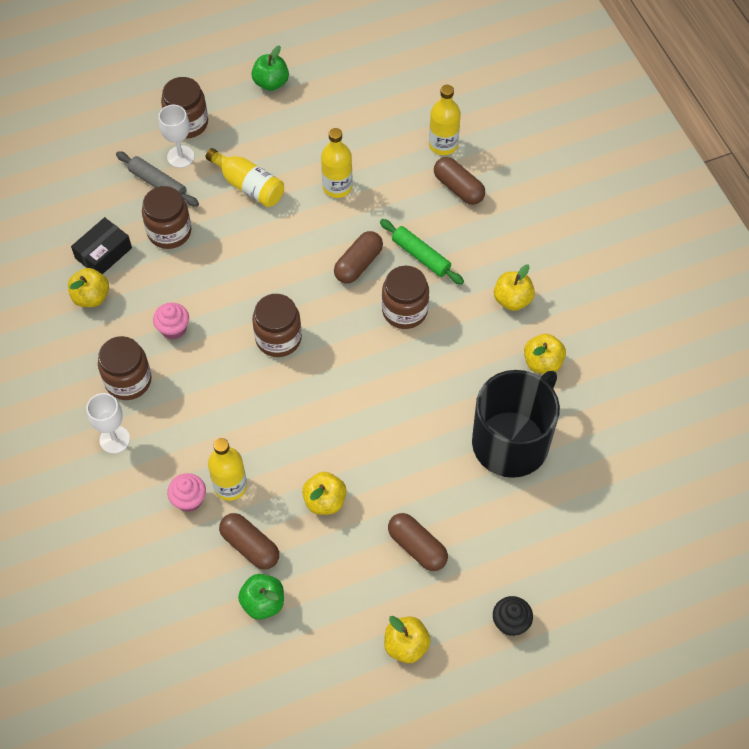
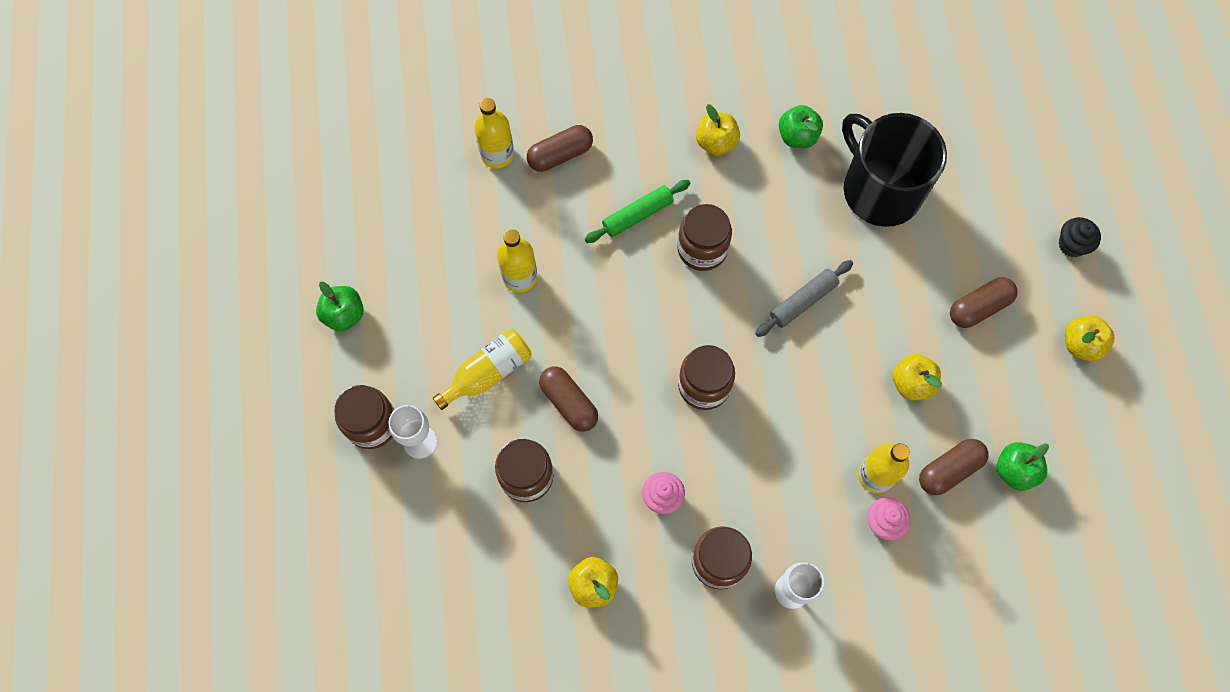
camera: 75 degrees left, 10 degrees up
(103, 253) = (534, 559): black box -> none
(158, 183) = (451, 476): grey rolling pin -> grey rolling pin (802, 301)
(358, 264) = (630, 280): brown capsule -> brown capsule (569, 402)
(542, 363) = (797, 136): yellow apple -> green apple

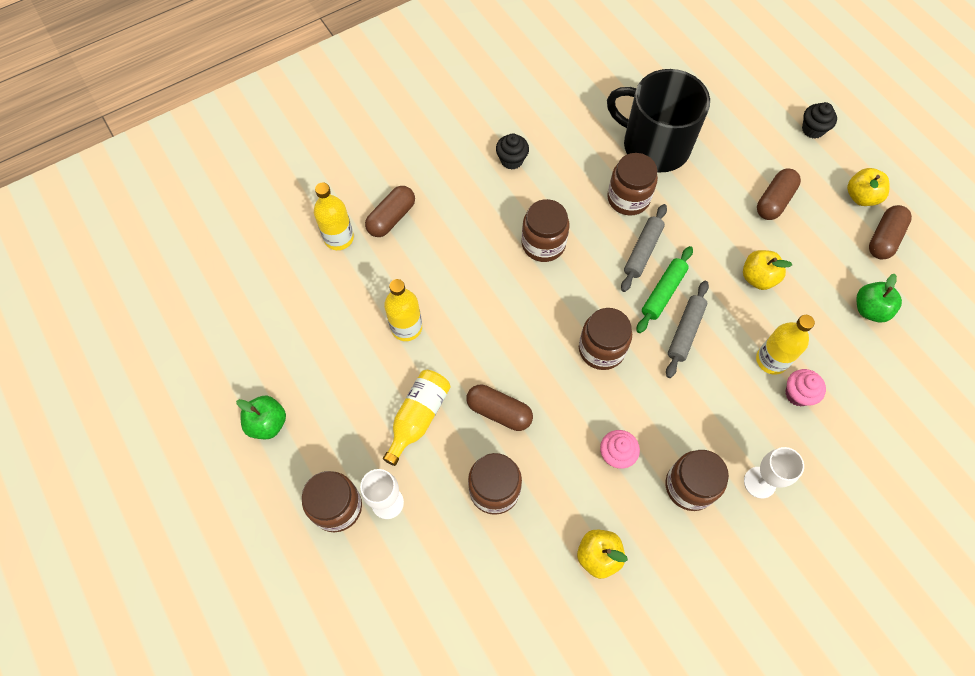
camera: 25 degrees left, 5 degrees down
(637, 215) = (478, 239): green rolling pin -> green rolling pin (663, 292)
(716, 142) = (511, 160): yellow apple -> black cupcake
(797, 136) = (571, 131): green apple -> none
(801, 406) = (685, 331): none -> grey rolling pin
(819, 237) = (628, 198): none -> brown jar
(949, 470) = (823, 331): brown capsule -> brown capsule (884, 238)

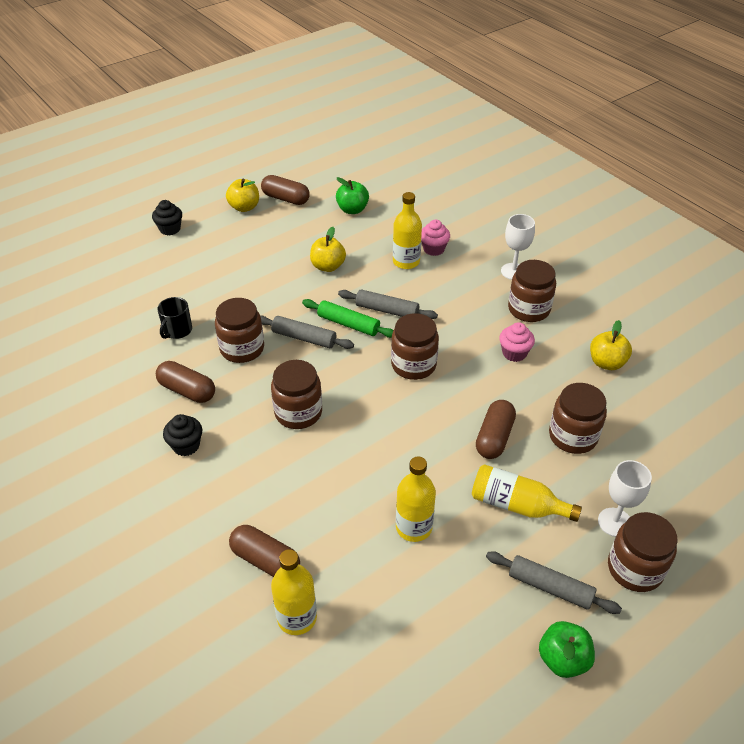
camera: 95 degrees left, 20 degrees down
(331, 428) = (550, 587): none -> grey rolling pin
(654, 145) = (177, 330): black mug -> black mug, size x0.41
(774, 201) = (247, 254): brown capsule -> brown capsule (187, 390)

